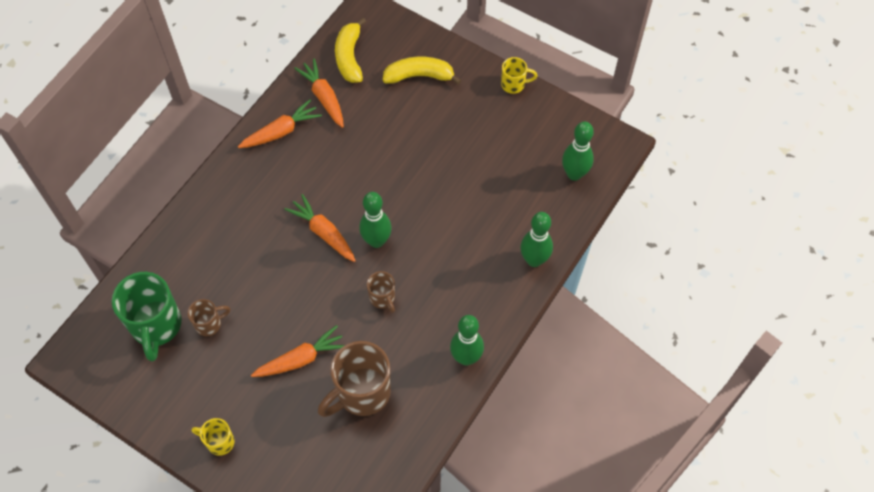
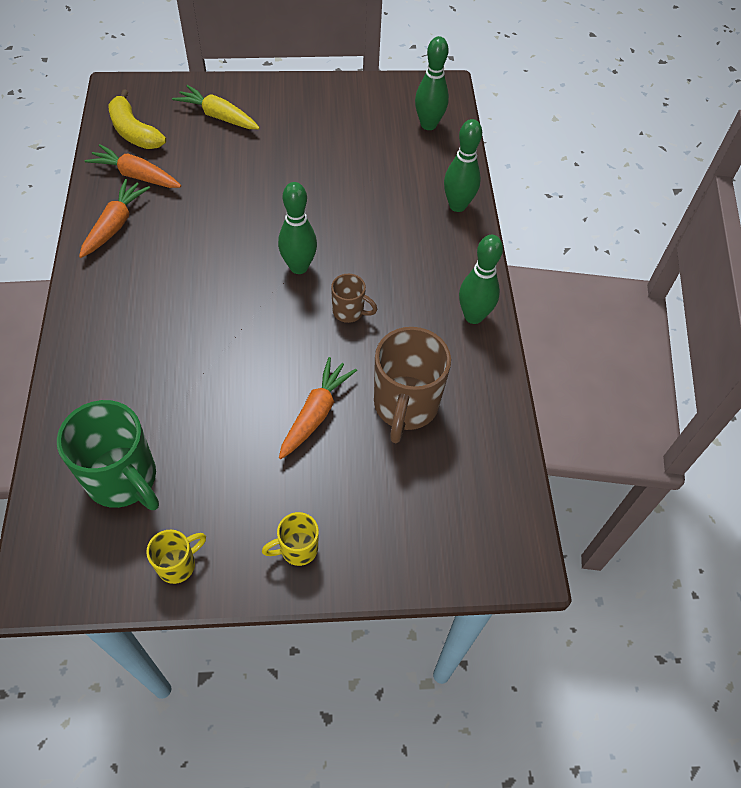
camera: 40 degrees left, 5 degrees down
(209, 324) = (186, 440): brown mug -> none
(323, 233) = (238, 288): orange carrot -> none
(419, 76) = (218, 116): yellow banana -> yellow carrot
(514, 84) = (313, 84): yellow mug -> yellow mug (178, 564)

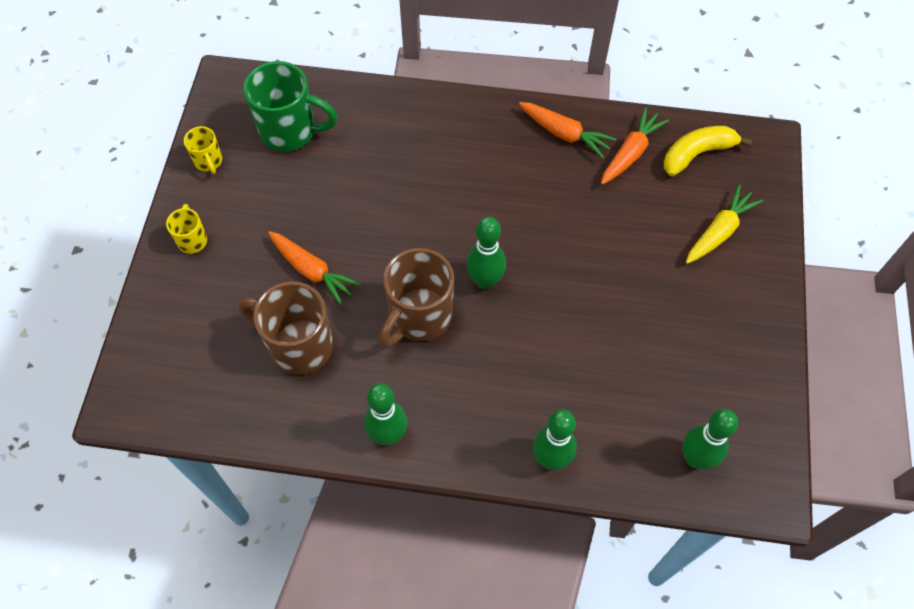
camera: 105 degrees right, 5 degrees up
(123, 479) = (290, 131): green mug -> green mug turned 135 degrees counterclockwise
(349, 312) = (419, 317): brown mug -> brown mug, size x1.97

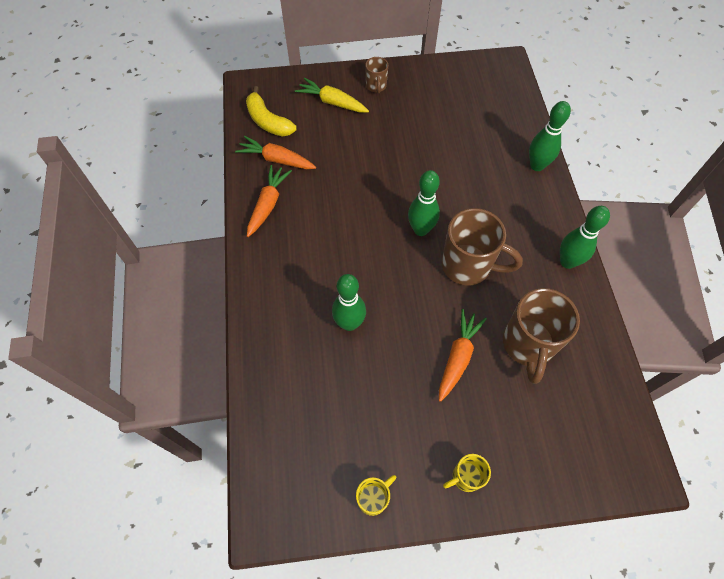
camera: 105 degrees left, 0 degrees up
(290, 131) = (316, 427): green mug -> none
(695, 458) = (500, 96): green bowling pin -> green bowling pin (349, 323)
(742, 292) = (376, 86): none -> brown mug

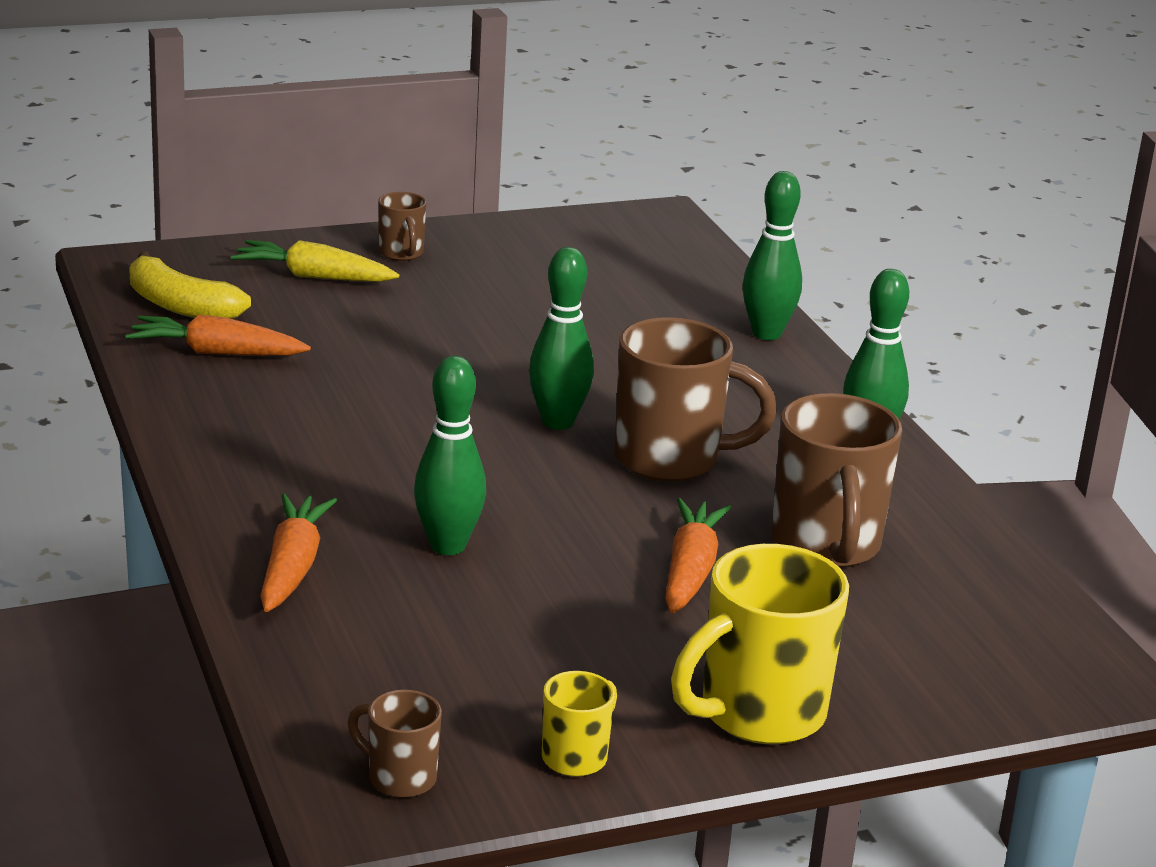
camera: 15 degrees left, 35 degrees down
(268, 204) = (217, 409): orange carrot -> orange carrot (292, 567)
(291, 501) = (399, 778): none -> brown mug
(465, 477) = (758, 714): yellow mug -> yellow mug, size x1.97

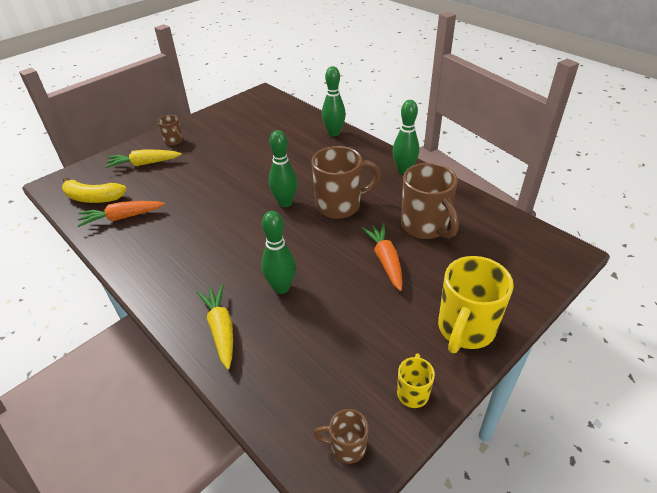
camera: 20 degrees left, 15 degrees up
(292, 567) = (221, 329): orange carrot -> yellow carrot

